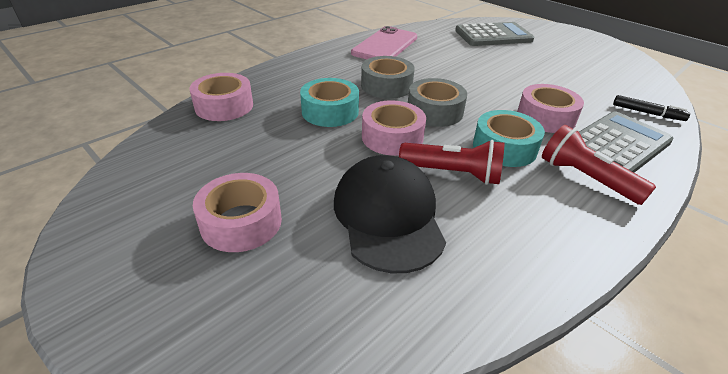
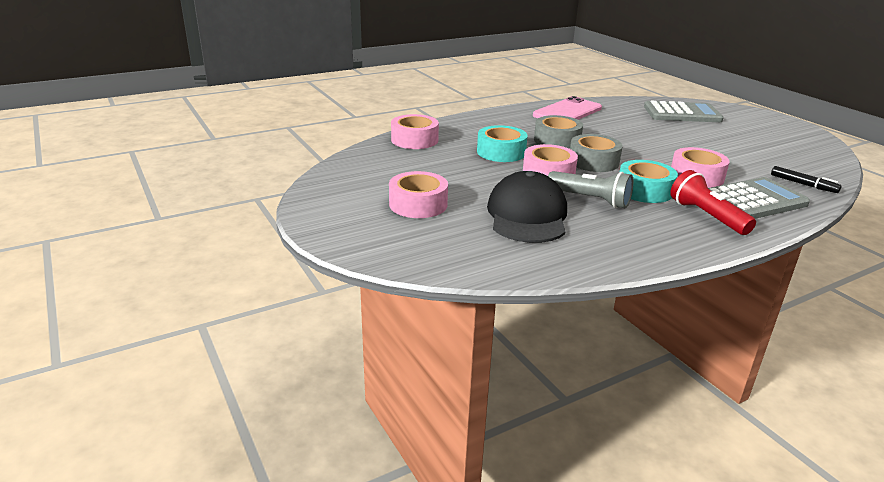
camera: 15 degrees right, 10 degrees down
(453, 174) = (590, 200): red flashlight -> grey flashlight

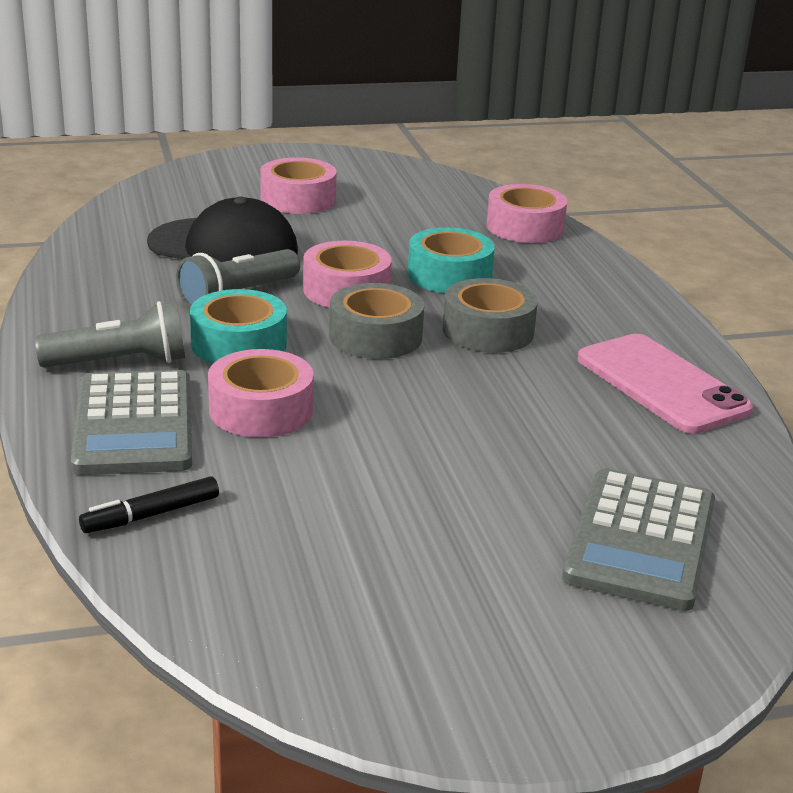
camera: 105 degrees right, 0 degrees up
(706, 216) = (120, 362): red flashlight -> grey flashlight

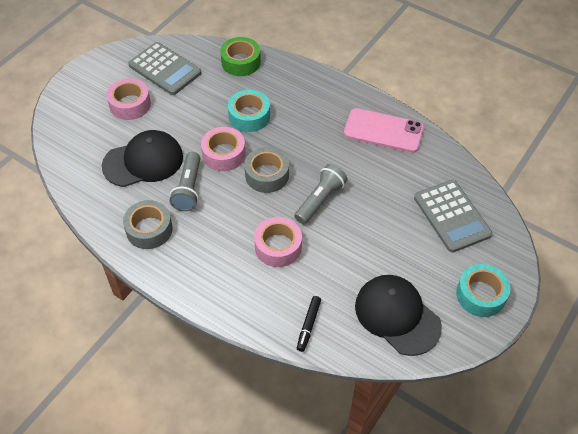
camera: 40 degrees left, 25 degrees up
(120, 362) = (198, 261): grey flashlight -> grey flashlight (320, 200)
(134, 425) = (247, 289): grey calculator -> grey calculator (165, 69)
(239, 344) = (225, 217): turquoise tape -> turquoise tape (480, 295)
(320, 596) = (397, 315): none -> black cap
(488, 331) = (300, 142): grey tape -> grey tape (149, 229)
(525, 227) = (241, 62): pink tape -> green tape

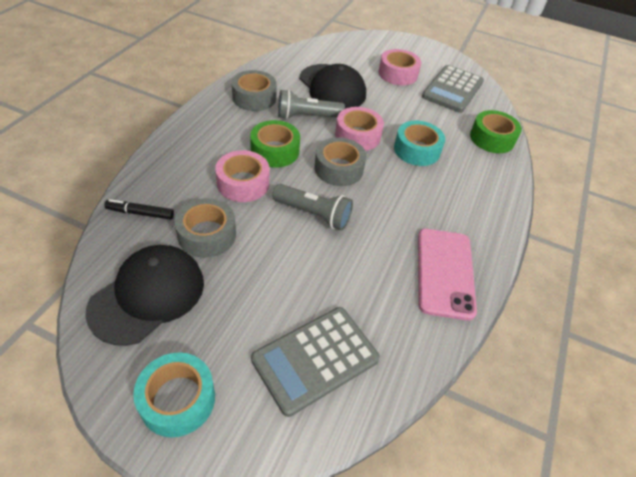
camera: 75 degrees right, 5 degrees down
(237, 219) = (275, 151): none -> green tape
(337, 275) = (207, 234): none -> grey tape

